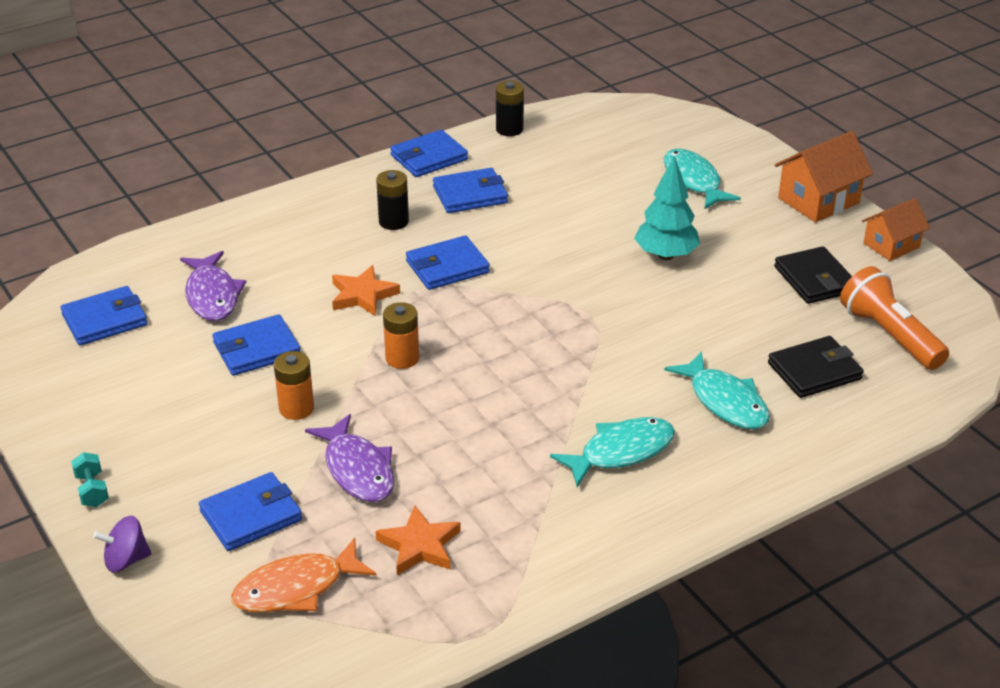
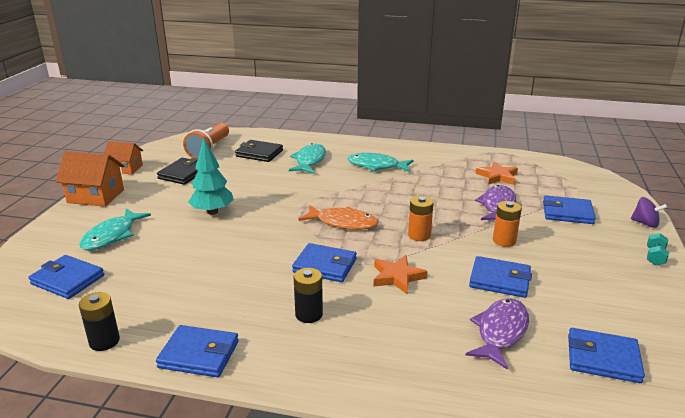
camera: 135 degrees left, 10 degrees down
(296, 588) = (564, 186): orange fish -> orange fish (343, 223)
(470, 195) = (231, 303): blue wallet -> blue wallet (67, 280)

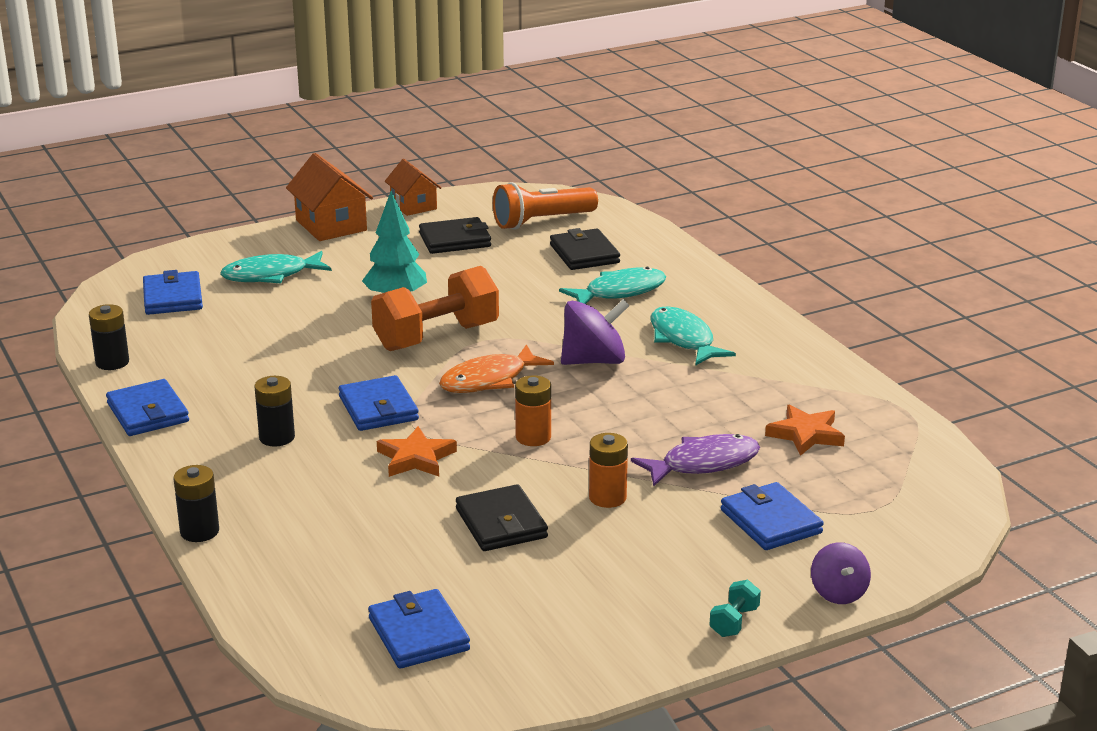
camera: 50 degrees right, 0 degrees up
(274, 218) = (436, 337): none -> orange dumbbell
(343, 223) = (489, 380): orange fish -> orange fish turned 75 degrees clockwise
(365, 191) = (594, 361): none -> purple spinning top
(391, 399) = (199, 531): none -> black battery
(499, 280) = (501, 523): blue wallet -> black wallet
(500, 332) = (388, 556): purple fish -> none
(655, 257) = (734, 622): turquoise dumbbell -> turquoise dumbbell turned 45 degrees counterclockwise

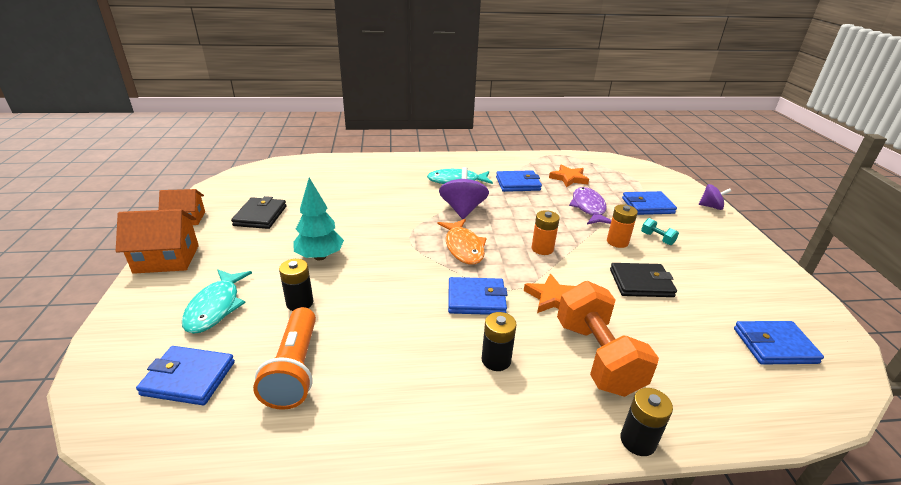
camera: 70 degrees left, 5 degrees up
(112, 362) = (284, 454): black battery -> black battery (300, 303)
(148, 413) = (409, 441): blue wallet -> blue wallet (518, 184)
(436, 337) = (391, 253): orange dumbbell -> orange dumbbell (597, 357)
(542, 221) = (273, 183): orange flashlight -> orange flashlight (295, 369)
(584, 254) = (331, 182): black wallet -> none
(619, 292) = (388, 184): turquoise fish -> none
(734, 622) = (740, 237): turquoise dumbbell -> turquoise dumbbell (657, 238)

